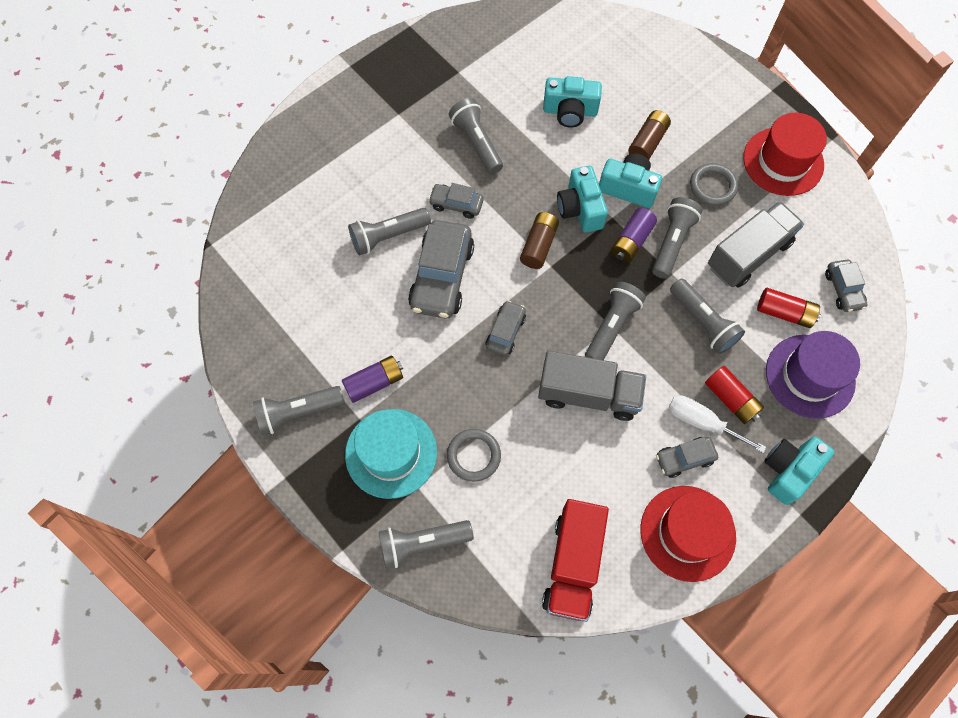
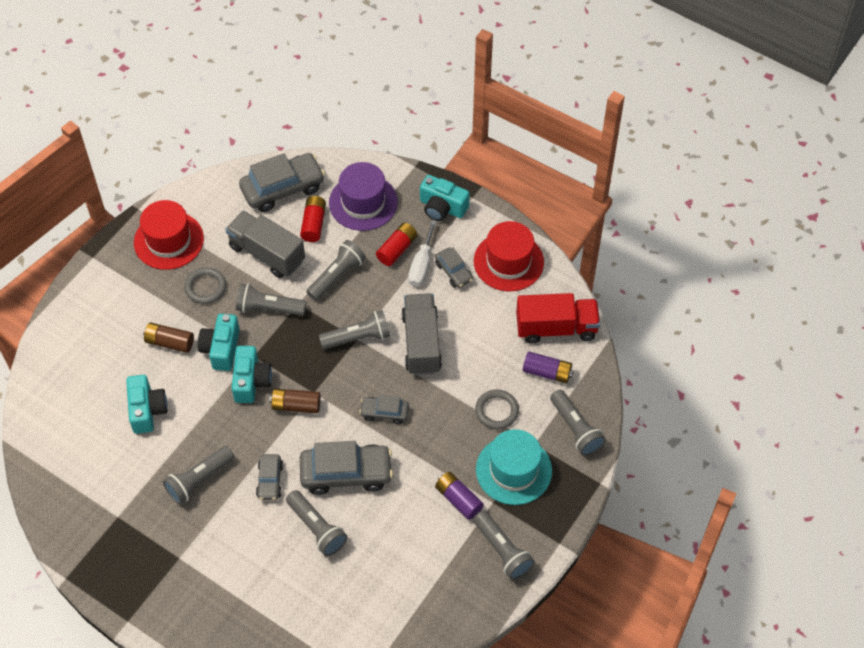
camera: 105 degrees left, 10 degrees down
(580, 209) = (251, 381): turquoise camera -> turquoise camera turned 60 degrees counterclockwise
(611, 326) = (358, 337): grey flashlight -> grey flashlight turned 150 degrees clockwise
(631, 241) = (274, 337): purple battery -> purple battery (547, 372)
(843, 290) = (283, 188): grey car -> grey car, size x1.87

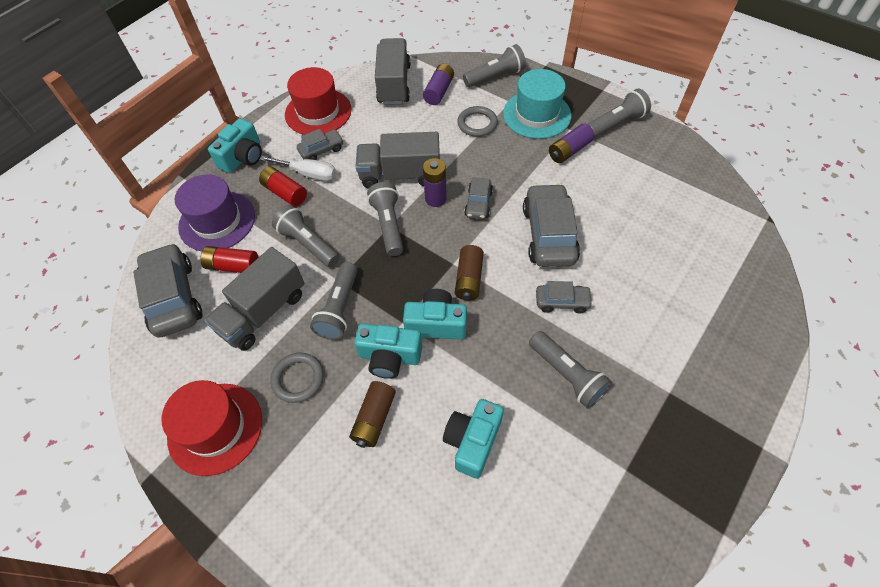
camera: 85 degrees left, 0 degrees up
(147, 410) = (472, 441): turquoise camera -> turquoise camera turned 60 degrees counterclockwise
(317, 528) = (613, 258): grey flashlight -> none
(390, 375) = (435, 199): none -> purple battery
(556, 328) = (394, 84): red truck -> grey truck

